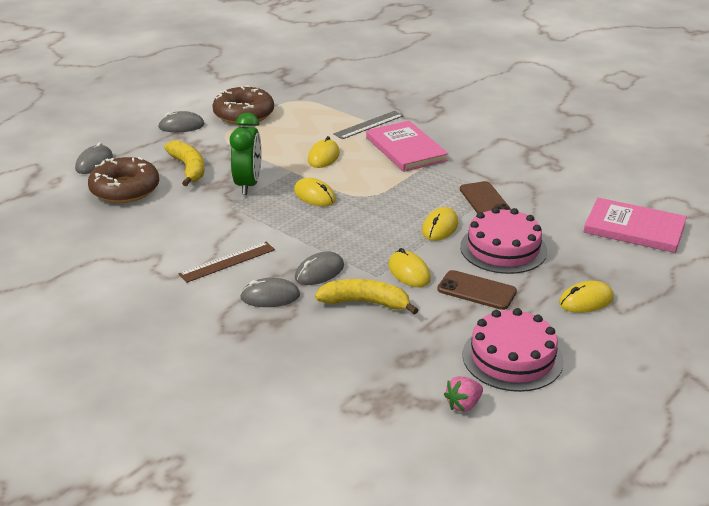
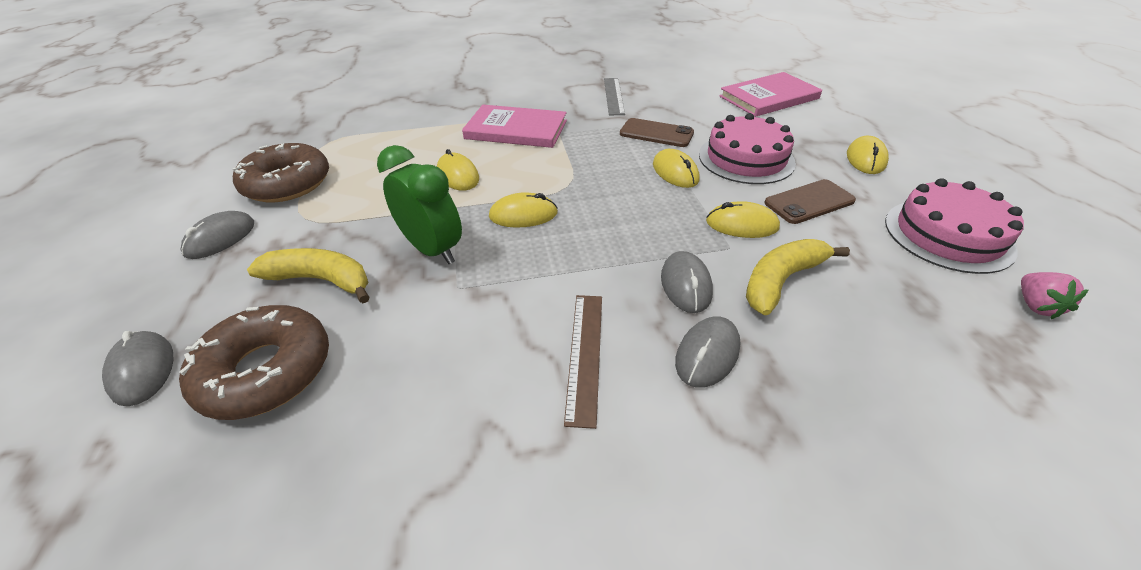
camera: 50 degrees left, 10 degrees up
(369, 125) = (444, 128): grey ruler -> grey ruler (613, 96)

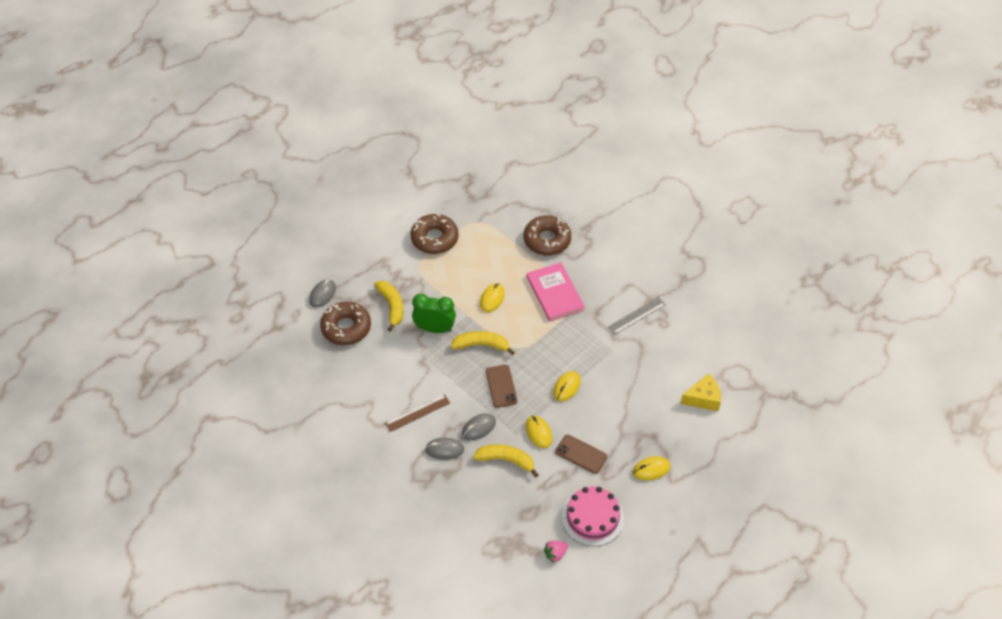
camera: 55 degrees right, 10 degrees up
(220, 238) = (386, 251): grey mouse -> none
(433, 249) = (434, 329): green clock -> green clock turned 90 degrees counterclockwise
(435, 109) = (547, 240): none -> brown donut
(523, 215) = (481, 345): yellow mouse -> yellow banana
(656, 133) = (603, 360): brown phone -> brown phone (501, 386)
(746, 158) = (606, 413): pink cake -> none
(768, 97) = (703, 398): pink book -> yellow cheese

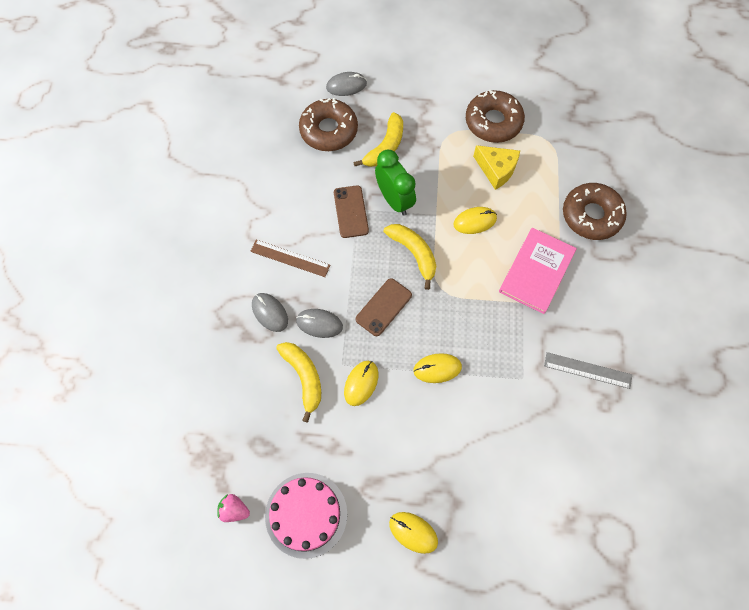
camera: 50 degrees right, 15 degrees up
(581, 454) = (371, 444): brown phone -> brown phone (351, 212)
(703, 398) = (550, 521): yellow cheese -> yellow cheese (496, 170)

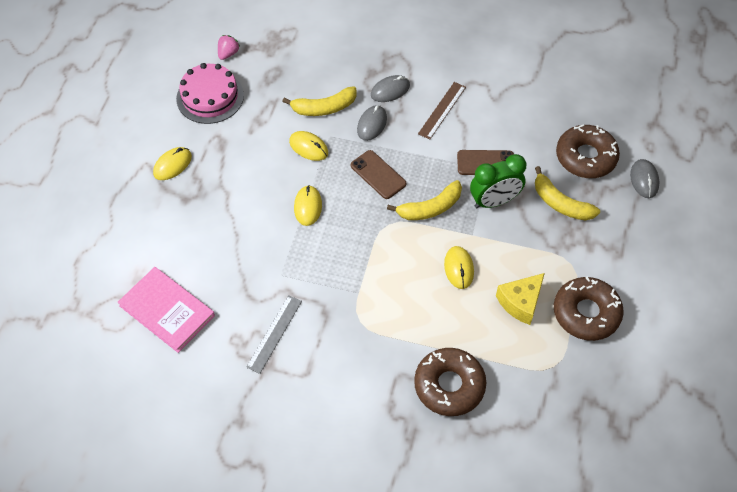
camera: 100 degrees right, 10 degrees down
(536, 271) = (390, 313): pink book -> pink book (167, 311)

